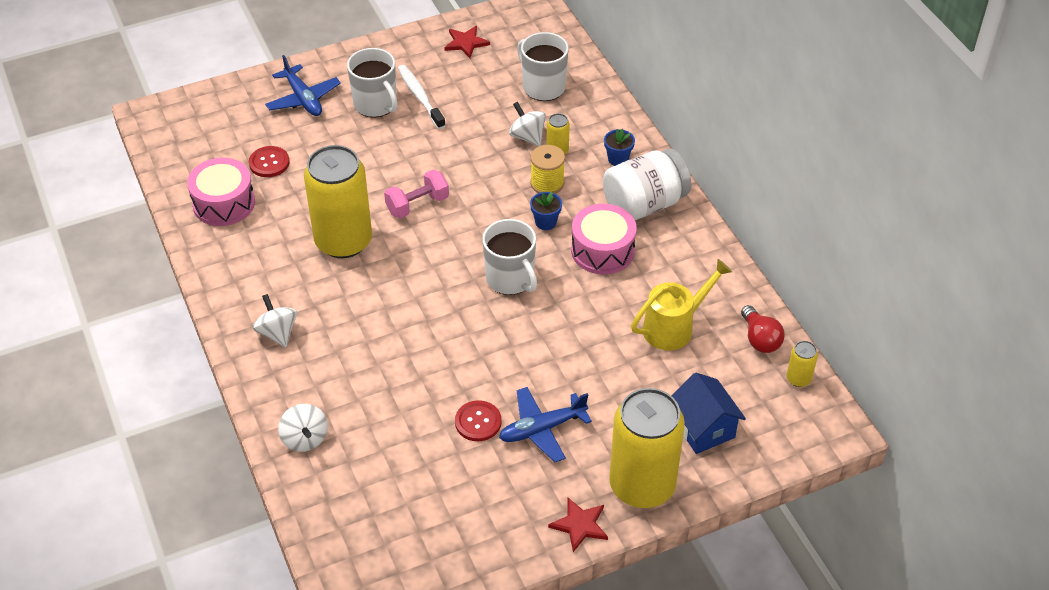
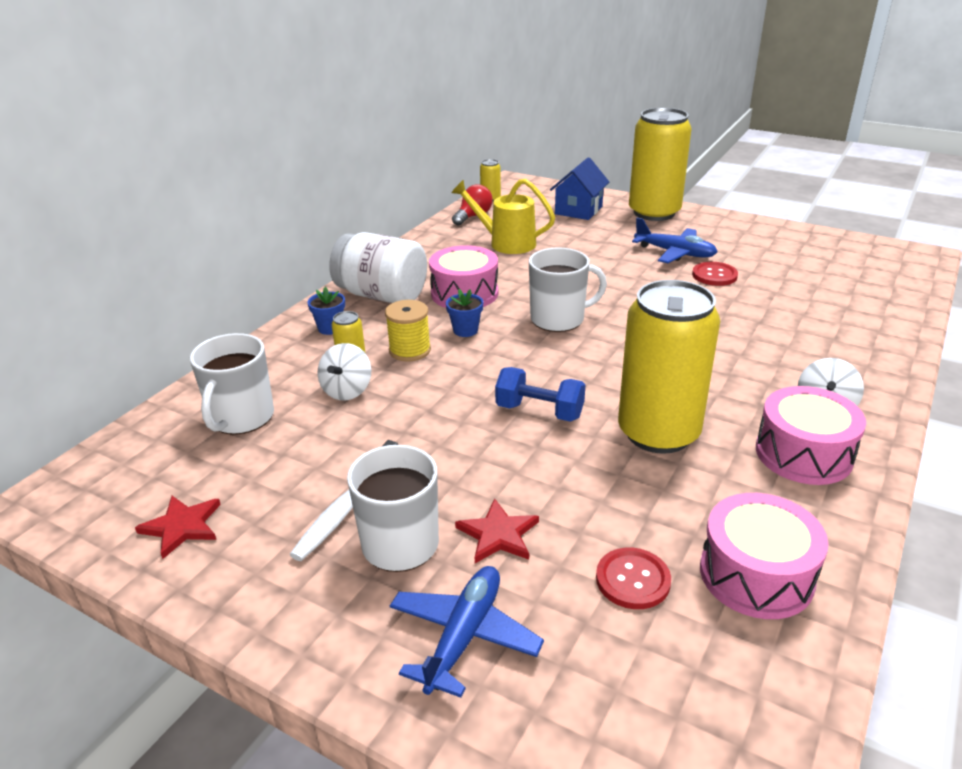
camera: 125 degrees left, 15 degrees down
(260, 287) = (803, 454): none -> pink drum
(305, 439) = (873, 334): white spinning top -> none
(417, 205) = (539, 411): pink dumbbell -> blue dumbbell
(510, 279) = (559, 319): white mug -> white mug turned 60 degrees clockwise
(580, 525) = (717, 219): red star -> red star (498, 534)

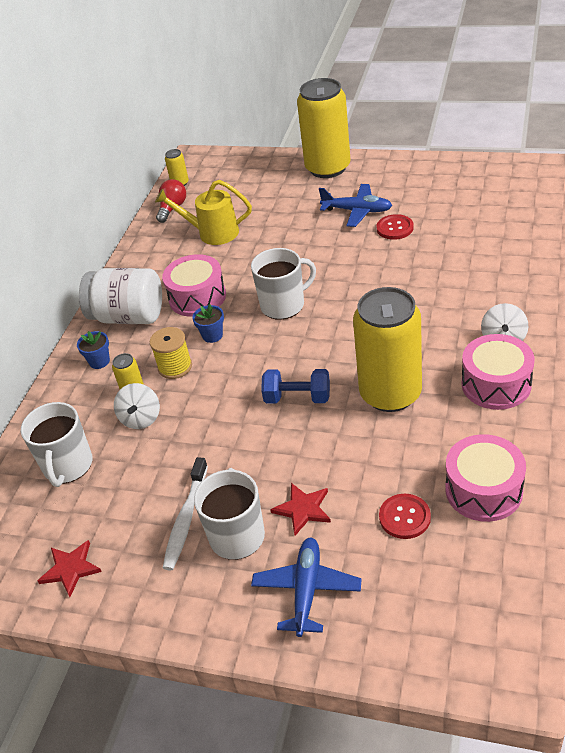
camera: 10 degrees left, 10 degrees up
(578, 210) = (262, 180): blue house -> none

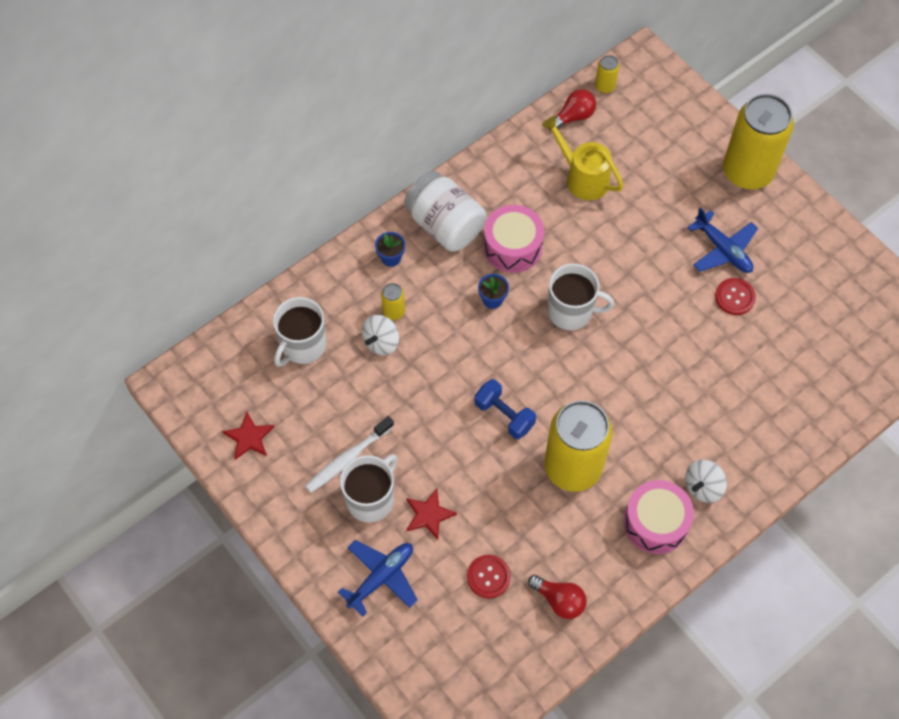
camera: 30 degrees right, 20 degrees up
(175, 367) = (441, 310): yellow spool -> none
(483, 490) = (559, 600): pink drum -> red light bulb

